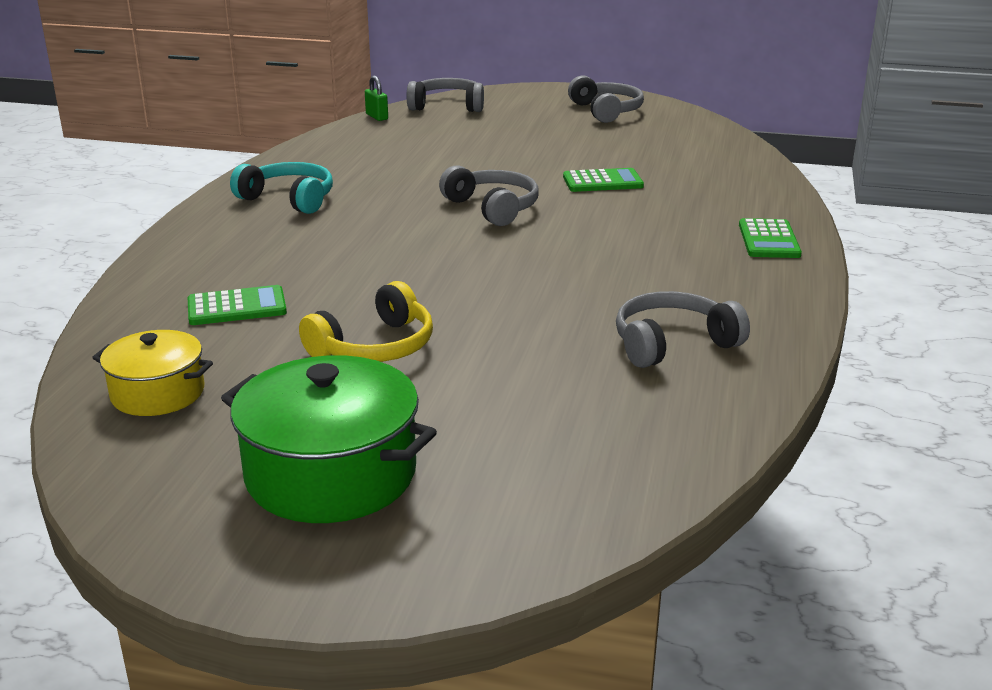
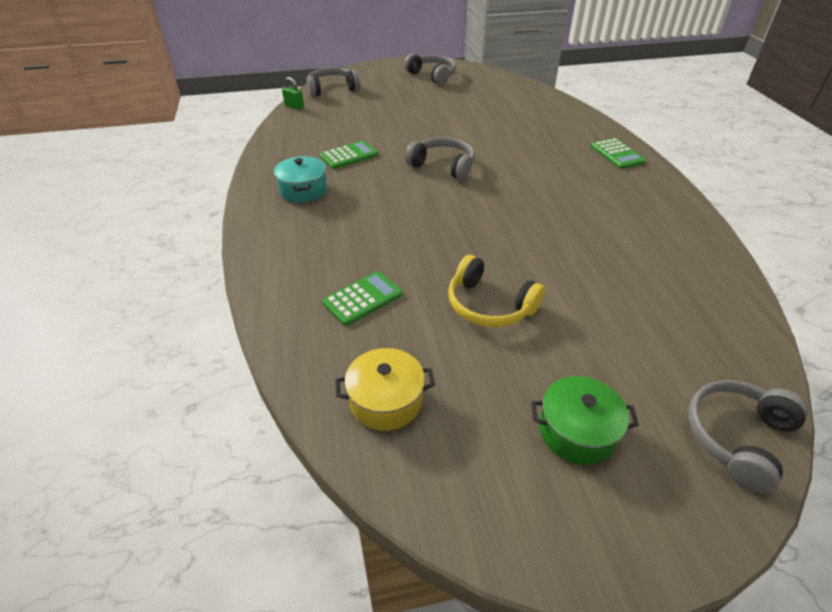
camera: 25 degrees left, 15 degrees up
(289, 199) = (303, 190): turquoise headphones -> turquoise pot
(331, 474) = (577, 431): green pot -> green pot, size x0.61
(374, 347) = (489, 305): yellow headphones -> yellow headphones turned 105 degrees clockwise
(602, 182) = (485, 131): green calculator -> green calculator (349, 155)
(673, 344) = (651, 247): grey headphones -> grey headphones (737, 438)

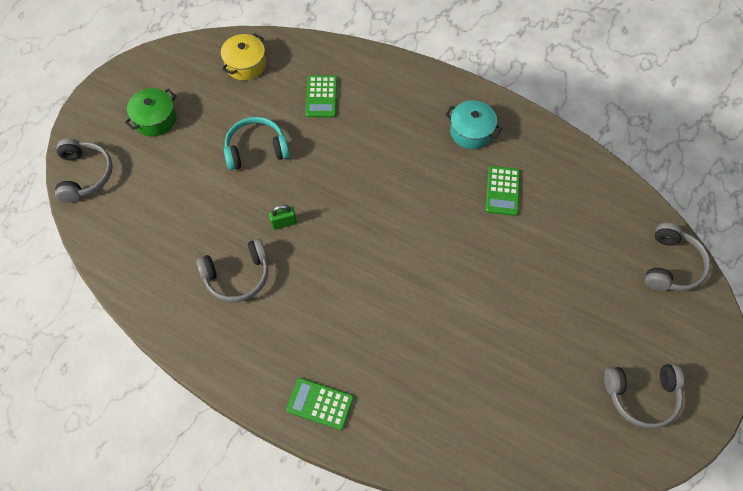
camera: 130 degrees right, 20 degrees up
(294, 106) = (646, 207): green padlock -> green padlock (284, 223)
(443, 166) = (425, 245): grey headphones -> grey headphones (237, 276)
(489, 305) = (256, 149): yellow headphones -> turquoise headphones

